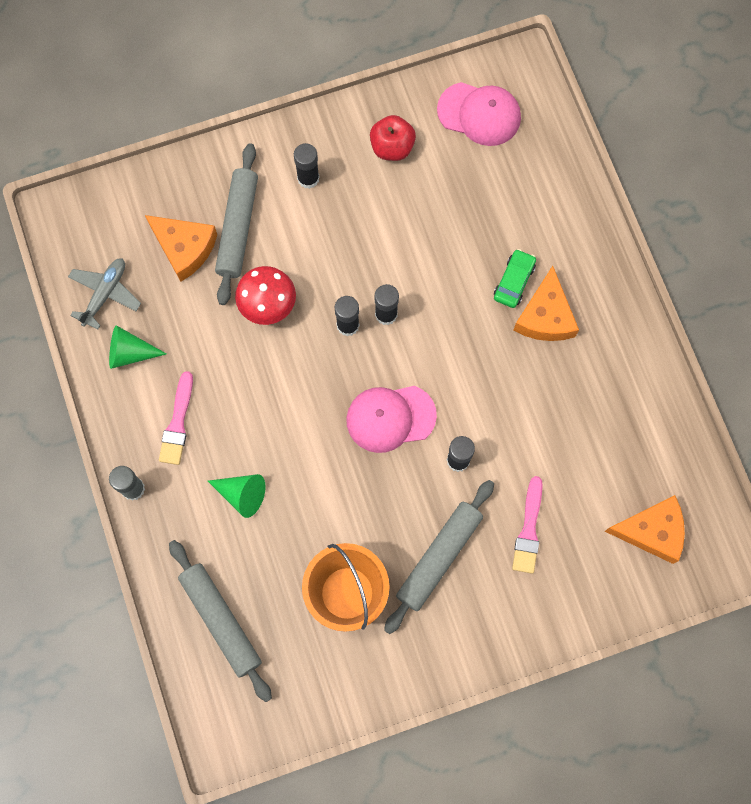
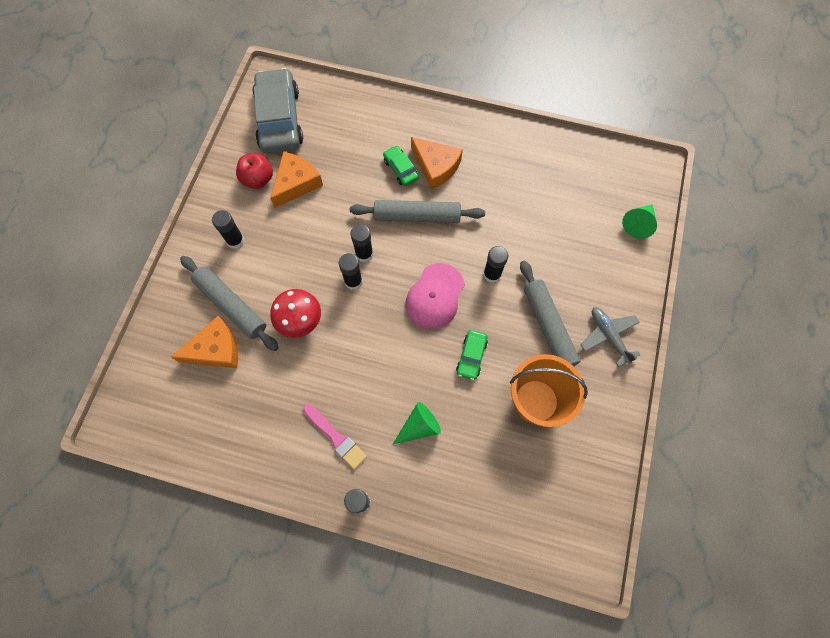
camera: 55 degrees left, 5 degrees down
(105, 294) = (203, 426): grey plane -> grey plane (608, 336)
(130, 353) = (259, 437): green cone -> green cone (638, 224)
(220, 620) = (499, 502): grey rolling pin -> grey rolling pin (417, 216)
(350, 498) = (471, 356): none -> green car
(479, 114) = (279, 119): pink cap -> grey car
(528, 530) = (565, 263): pink brush -> none
(652, 531) = (611, 197): orange cheese -> orange cheese (296, 183)

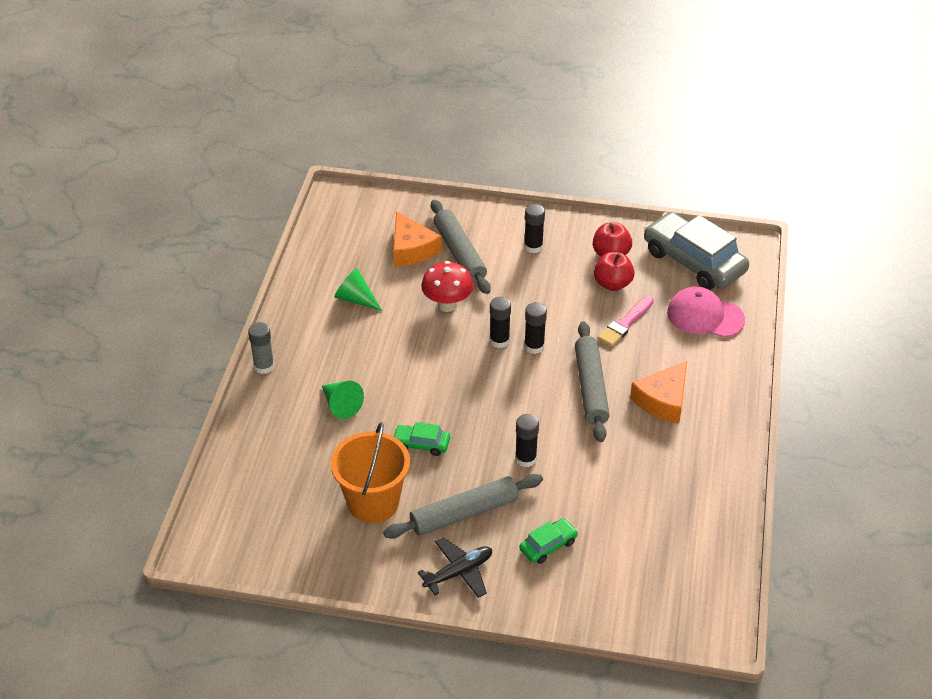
camera: 85 degrees right, 25 degrees down
(231, 305) = (459, 253): grey rolling pin -> grey rolling pin turned 60 degrees counterclockwise
(279, 119) = (694, 261): grey car -> grey car turned 120 degrees counterclockwise
(296, 183) = (612, 284): orange cheese -> red apple
(336, 437) = (327, 343): pink brush -> pink brush (625, 323)
(400, 169) = (652, 369): green car -> green car (548, 545)
(435, 296) = (491, 409): pink cap -> pink cap (705, 316)
(608, 336) = (459, 572): grey plane -> black plane
(638, 224) = (623, 608): green cone -> green cone (355, 299)

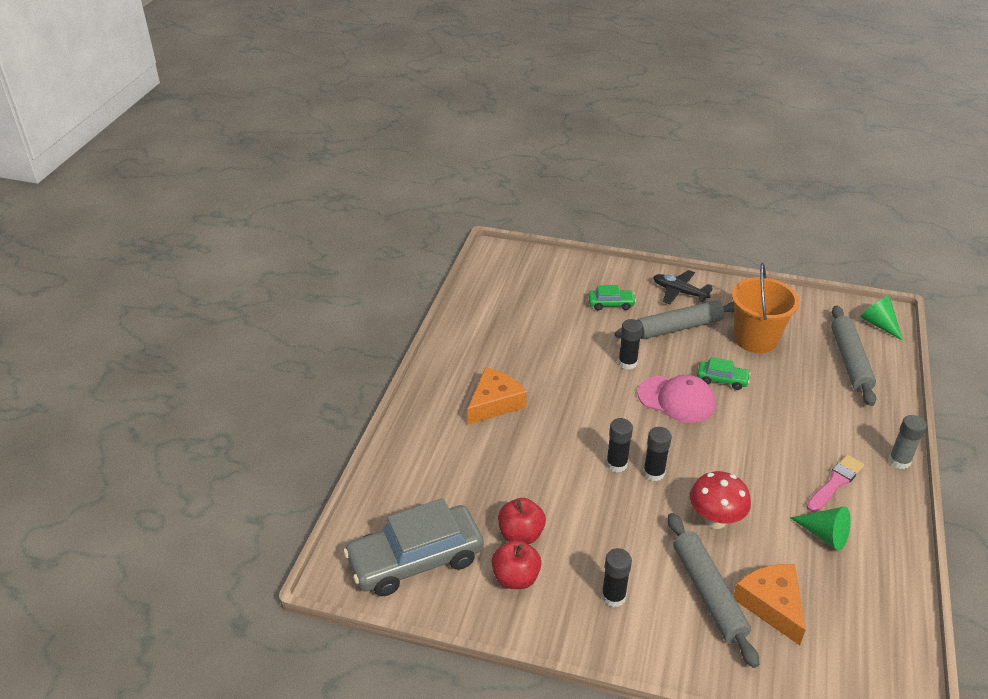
camera: 175 degrees left, 5 degrees down
(341, 405) = (806, 417): green cone -> green cone (878, 324)
(459, 572) = (679, 292): black plane -> black plane turned 60 degrees clockwise
(548, 545) = (611, 304): green car -> green car turned 150 degrees counterclockwise
(590, 387) = (562, 419): grey rolling pin -> grey rolling pin (850, 361)
(625, 323) = (516, 483): pink brush -> pink brush (835, 482)
(694, 261) = (415, 559): grey car -> grey car turned 105 degrees clockwise
(705, 316) = (426, 486): pink cap -> pink cap (676, 399)

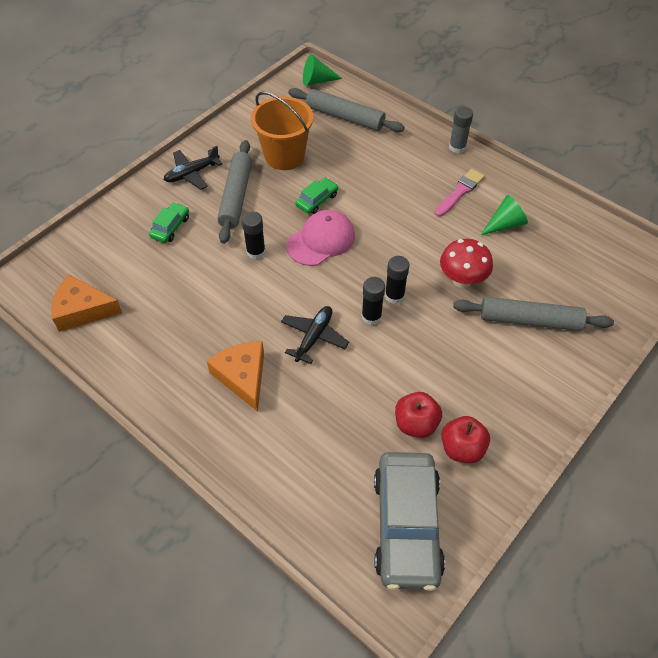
camera: 65 degrees left, 15 degrees up
(565, 433) = (314, 337): none -> black plane
(613, 596) = (509, 384): black glue stick -> none
(771, 604) = (554, 287): orange cheese -> orange cheese (82, 310)
(835, 482) = (460, 192): pink brush -> pink brush turned 60 degrees clockwise

